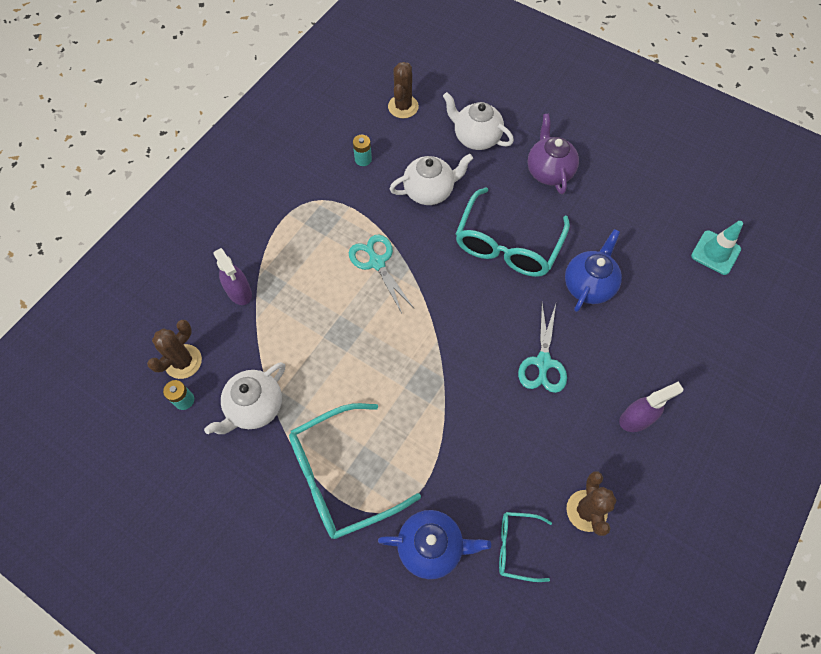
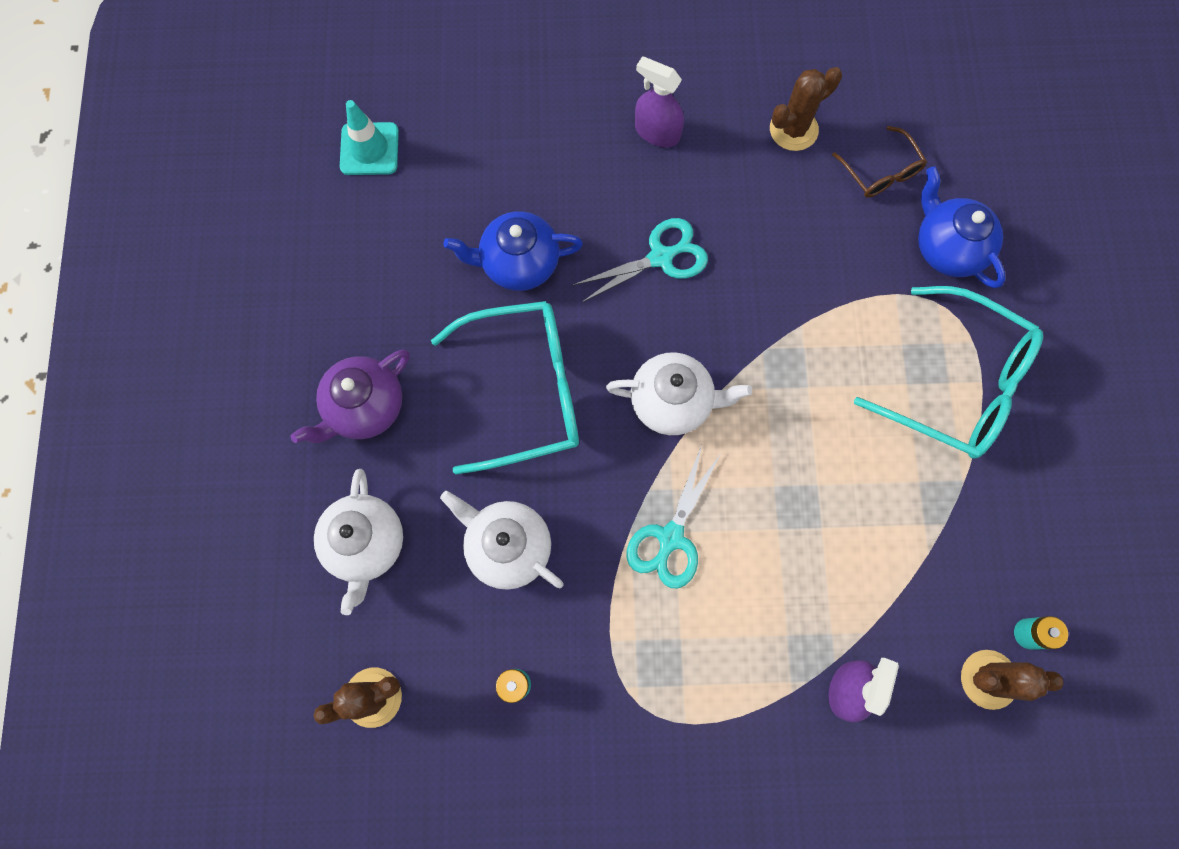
camera: 125 degrees left, 10 degrees up
(254, 407) = (966, 540): white teapot -> white teapot (672, 402)
(517, 547) = (880, 171): turquoise glasses -> brown glasses

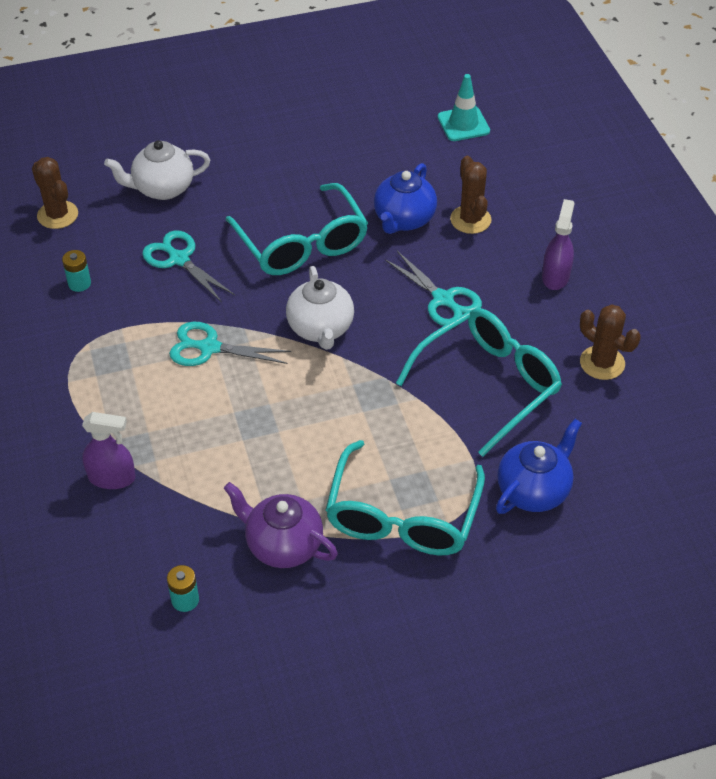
camera: 75 degrees right, 25 degrees down
(364, 408) = (261, 166): purple teapot -> purple teapot (283, 545)
(507, 547) = (179, 259): white teapot -> turquoise scissors
(518, 263) = (404, 220): blue teapot -> blue teapot turned 135 degrees counterclockwise
(798, 248) = (488, 384): none -> turquoise glasses
(880, 171) = (589, 430): brown glasses -> none
(988, 679) = (139, 575): brown cactus -> brown cactus (470, 220)

